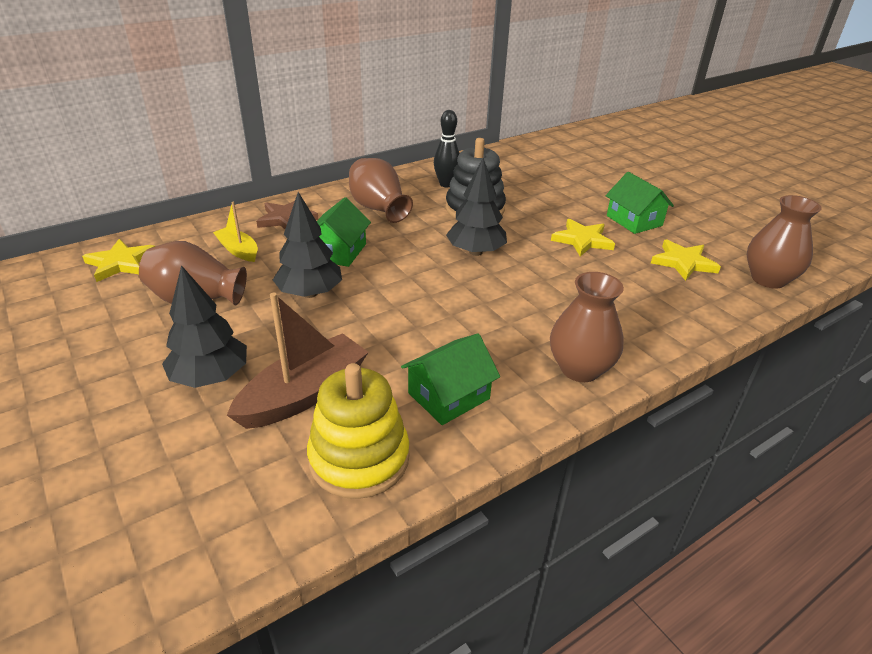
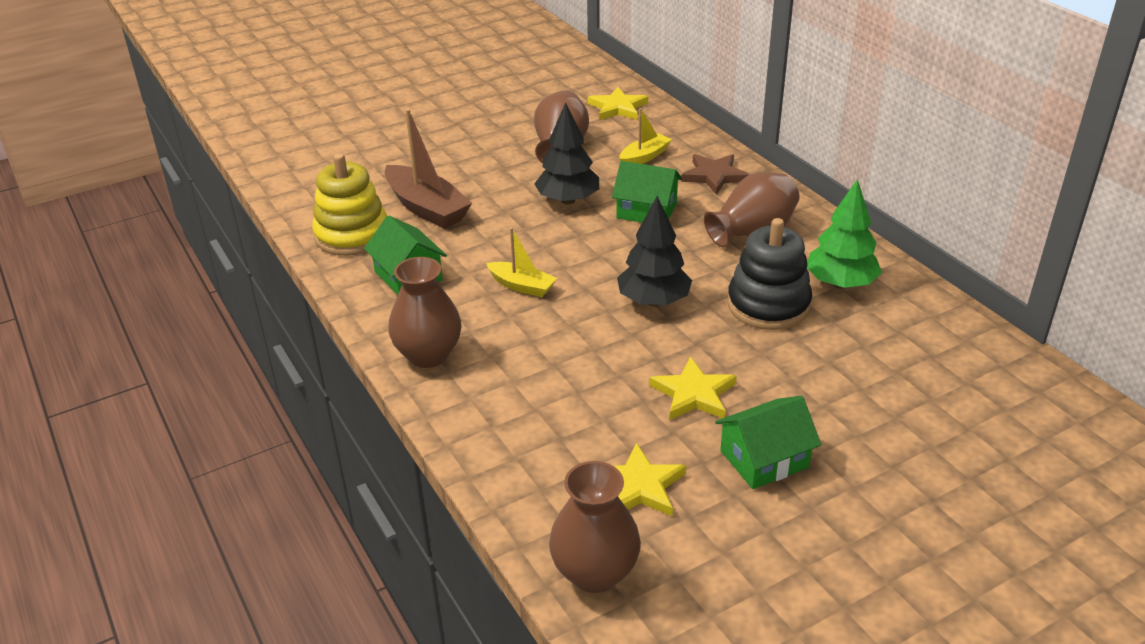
camera: 95 degrees right, 0 degrees up
(210, 377) = (455, 168): black tree -> none
(446, 184) = (840, 283): black bowling pin -> green tree
(461, 317) = (522, 286): none -> yellow boat

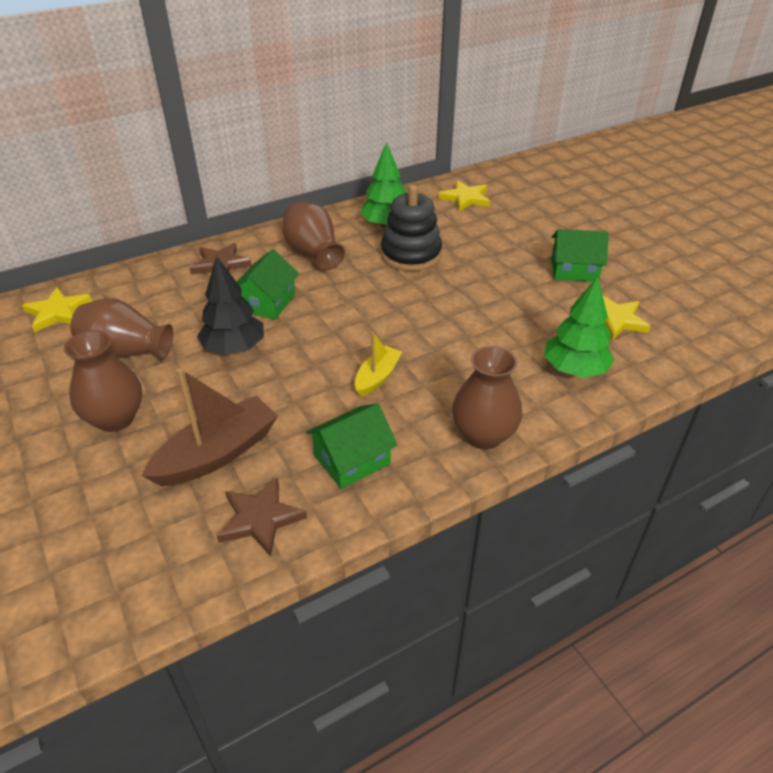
camera: 90 degrees left, 5 degrees up
(352, 235) = (260, 519): yellow stacking toy -> brown star
(531, 433) = (574, 369): none -> green tree
(595, 573) = (699, 340): brown vase -> brown vase (115, 418)
(644, 157) = (170, 300): yellow boat -> none
(653, 301) = (403, 305): black tree -> none
(693, 394) = (515, 292): yellow star -> yellow star (465, 198)
(764, 459) = (574, 270): green house -> green house turned 60 degrees counterclockwise

